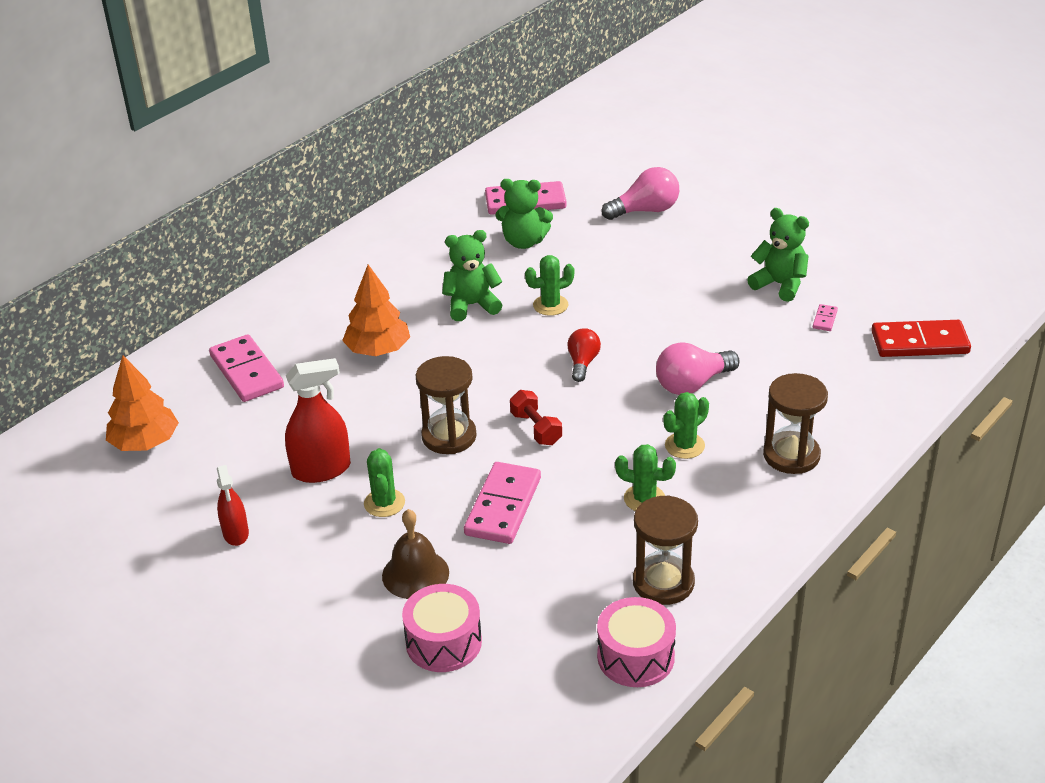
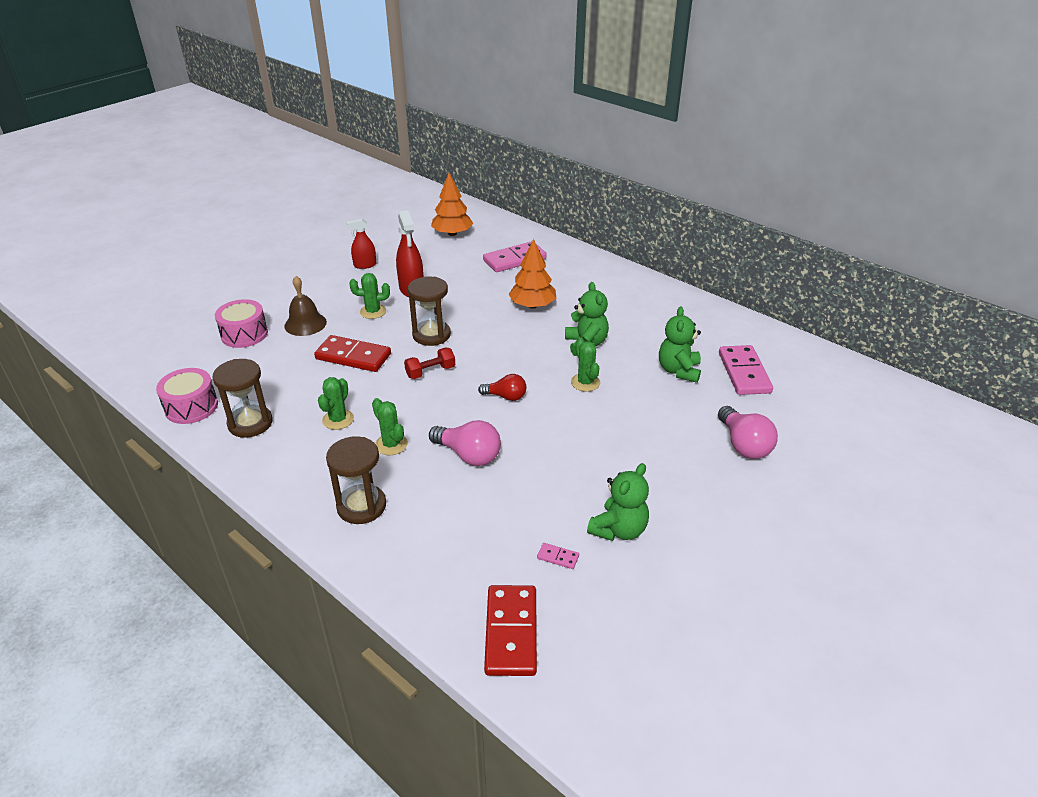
camera: 90 degrees right, 0 degrees up
(503, 506) = (353, 356): pink domino -> red domino
(692, 384) = (468, 455): pink light bulb -> pink light bulb turned 150 degrees clockwise

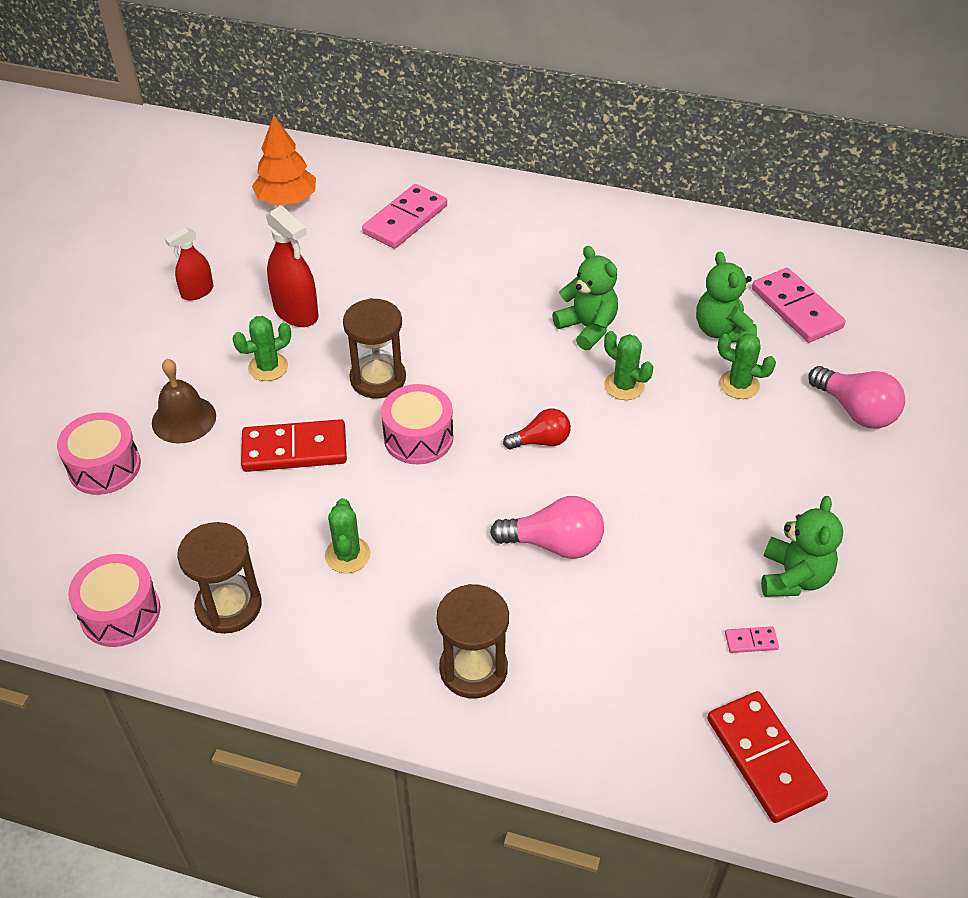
camera: 25 degrees left, 10 degrees up
(391, 444) = (446, 566): green cactus -> green cactus (739, 385)
(430, 372) = (418, 437): red dumbbell -> pink drum
(532, 305) = (480, 288): orange tree -> none

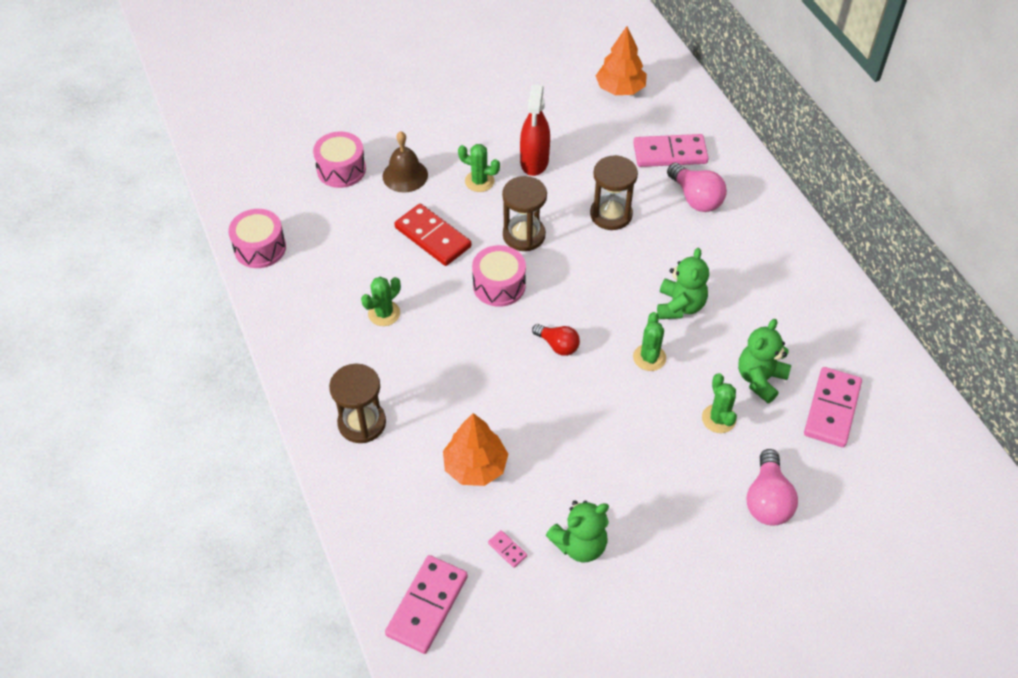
camera: 50 degrees right, 5 degrees up
(197, 292) = (501, 109): red spray bottle -> none
(229, 606) = (304, 288): brown hourglass -> brown hourglass (611, 214)
(554, 544) = (485, 403): pink light bulb -> pink light bulb (695, 198)
(625, 602) = (475, 466): none -> orange tree
(764, 758) = (427, 606): red domino -> pink domino

